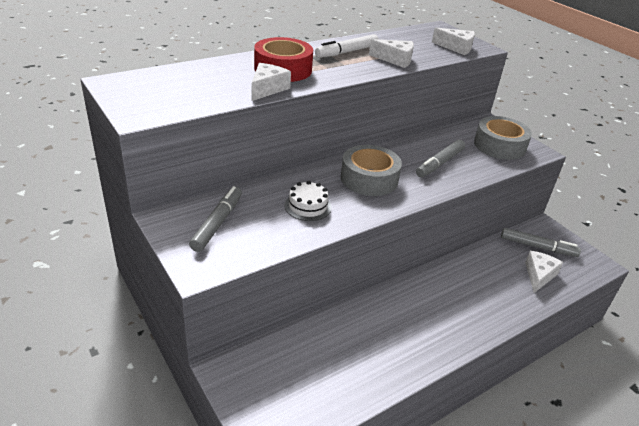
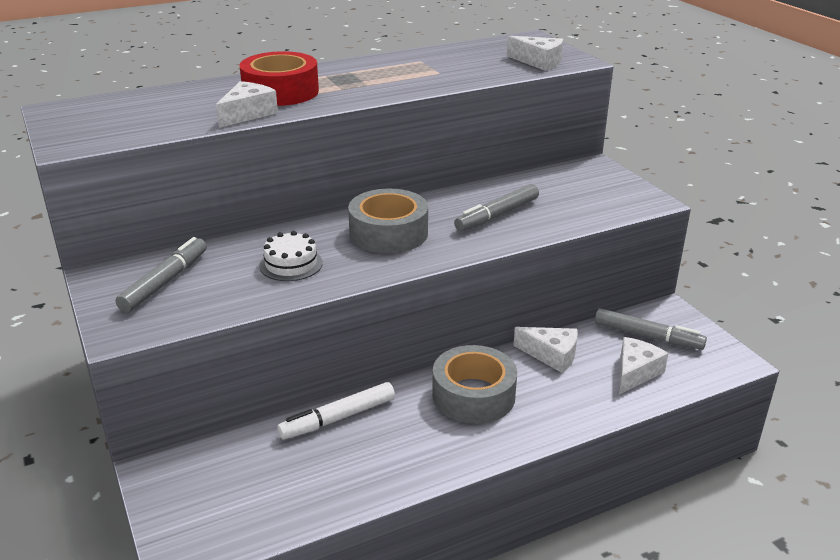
camera: 10 degrees right, 5 degrees down
(346, 52) = (379, 70): white marker -> white marker (338, 418)
(395, 60) = (442, 78): white cheese -> white cheese (551, 355)
(499, 146) = (595, 194): grey tape -> grey tape (473, 395)

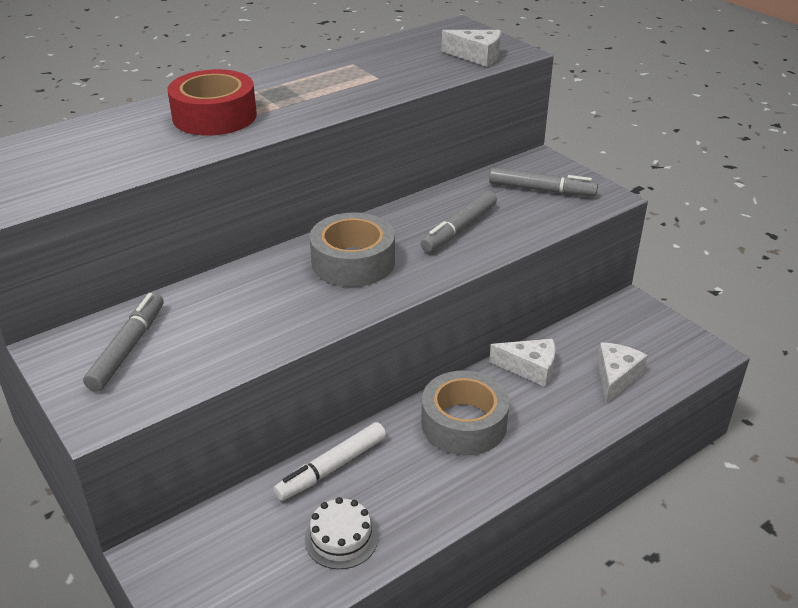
camera: 10 degrees left, 5 degrees up
(247, 114) = (188, 148): white cheese -> none
(291, 264) = (260, 311): white cake -> white cake (341, 538)
(647, 336) = (618, 336): grey marker -> grey marker (541, 190)

